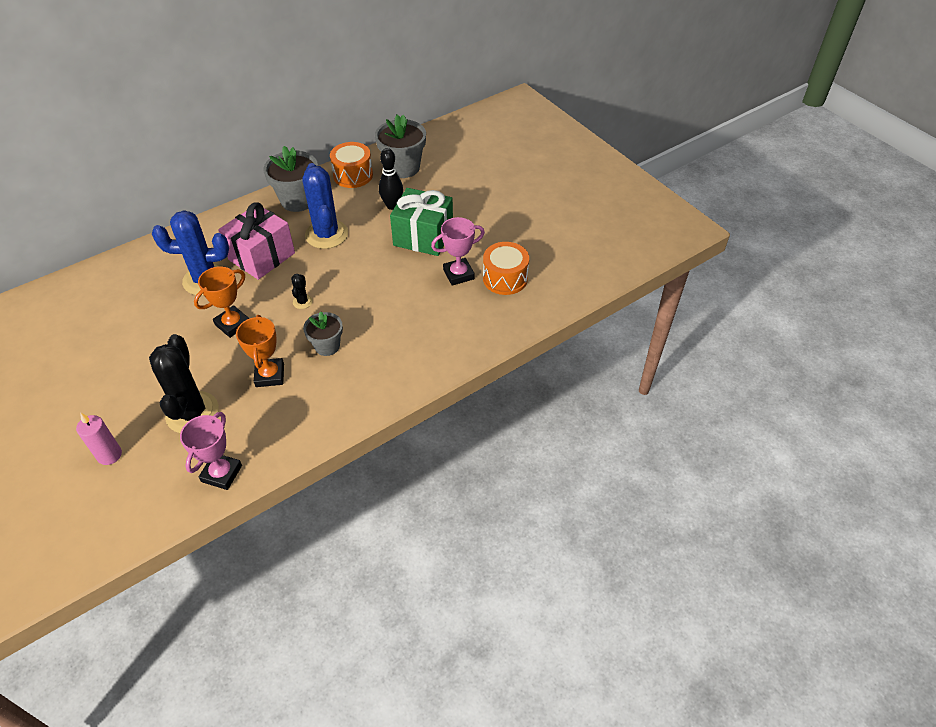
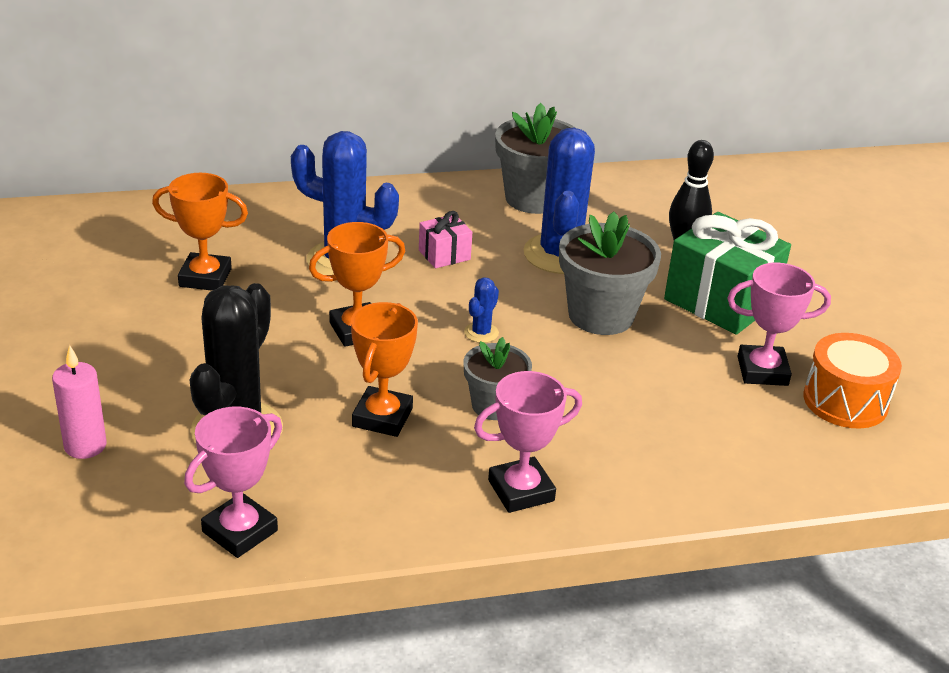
camera: 20 degrees right, 15 degrees down
(128, 319) = (205, 278): none -> orange trophy
(262, 256) = (444, 255): pink gift -> pink gift, size x0.48
(302, 302) = (481, 333): black cactus -> blue cactus
(353, 175) = (636, 189): orange drum -> none
(360, 393) = (521, 491): none -> pink trophy
(403, 167) = (723, 200): grey flower pot -> grey flower pot (601, 315)

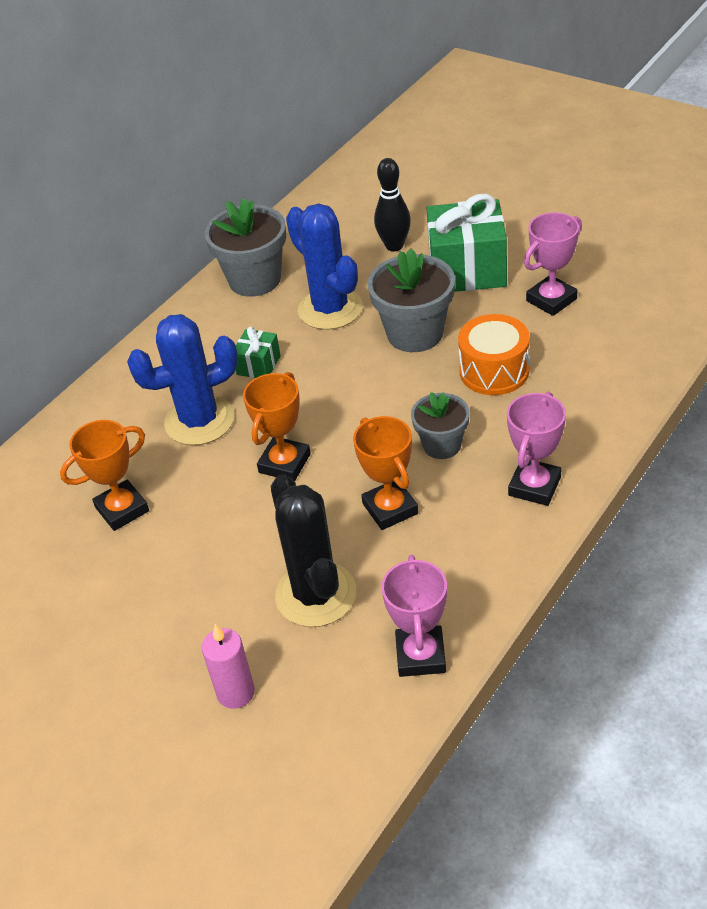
camera: 35 degrees left, 10 degrees up
(444, 255) = (258, 365): pink gift -> green gift
(481, 333) = (363, 402): blue cactus -> none
(845, 401) = (616, 285): orange drum -> orange drum (494, 371)

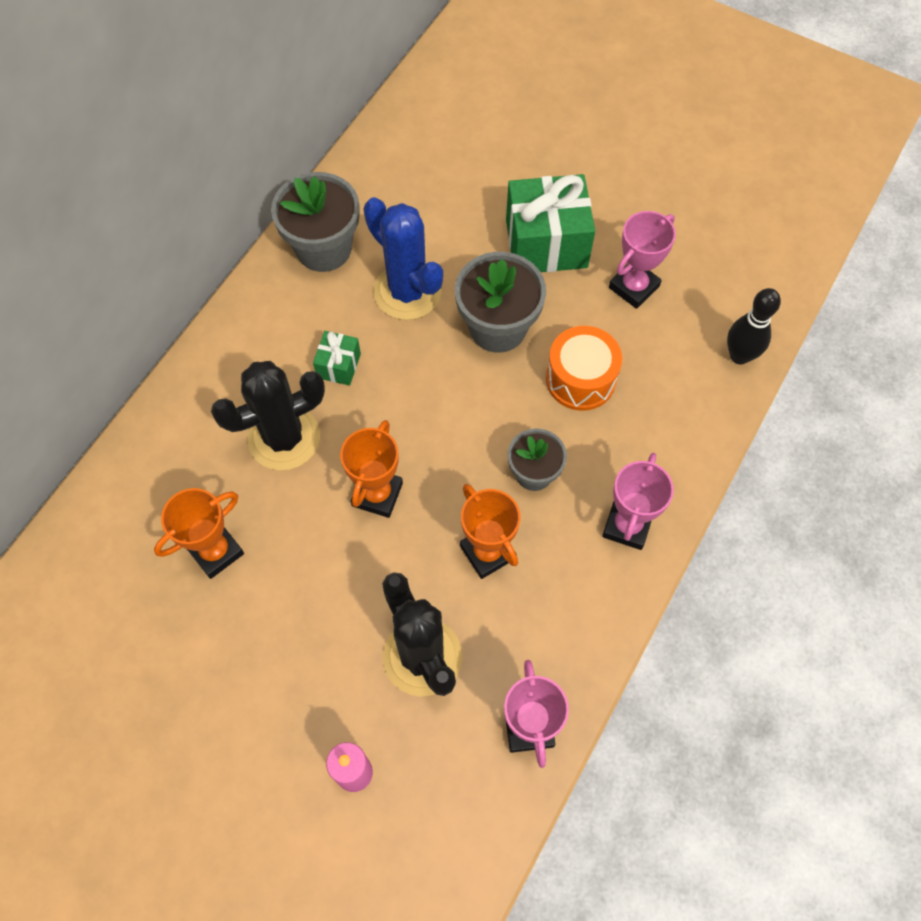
camera: 10 degrees left, 20 degrees up
(199, 421) = (284, 438): blue cactus -> black cactus
(394, 246) = (468, 207): black bowling pin -> black bowling pin (739, 356)

